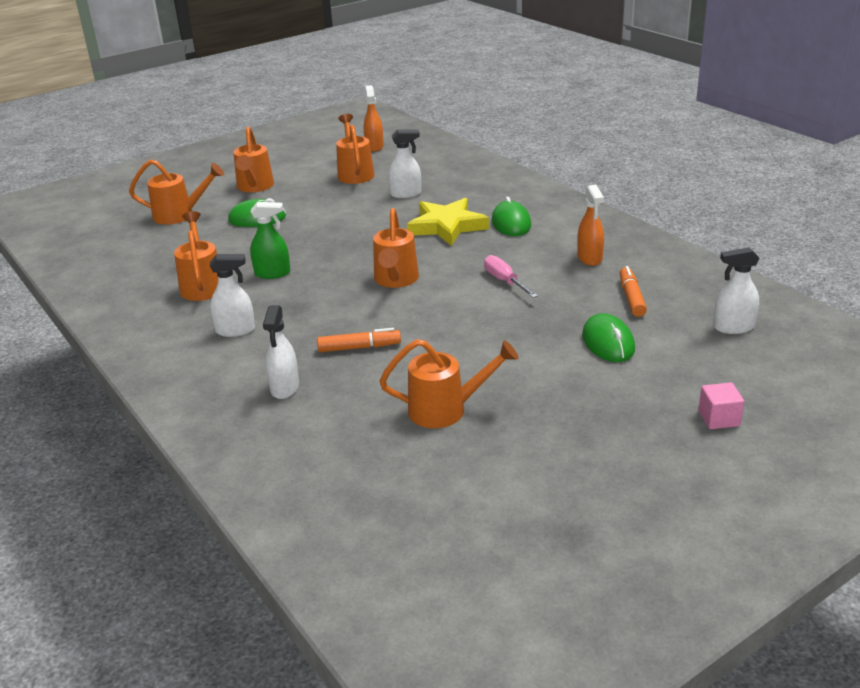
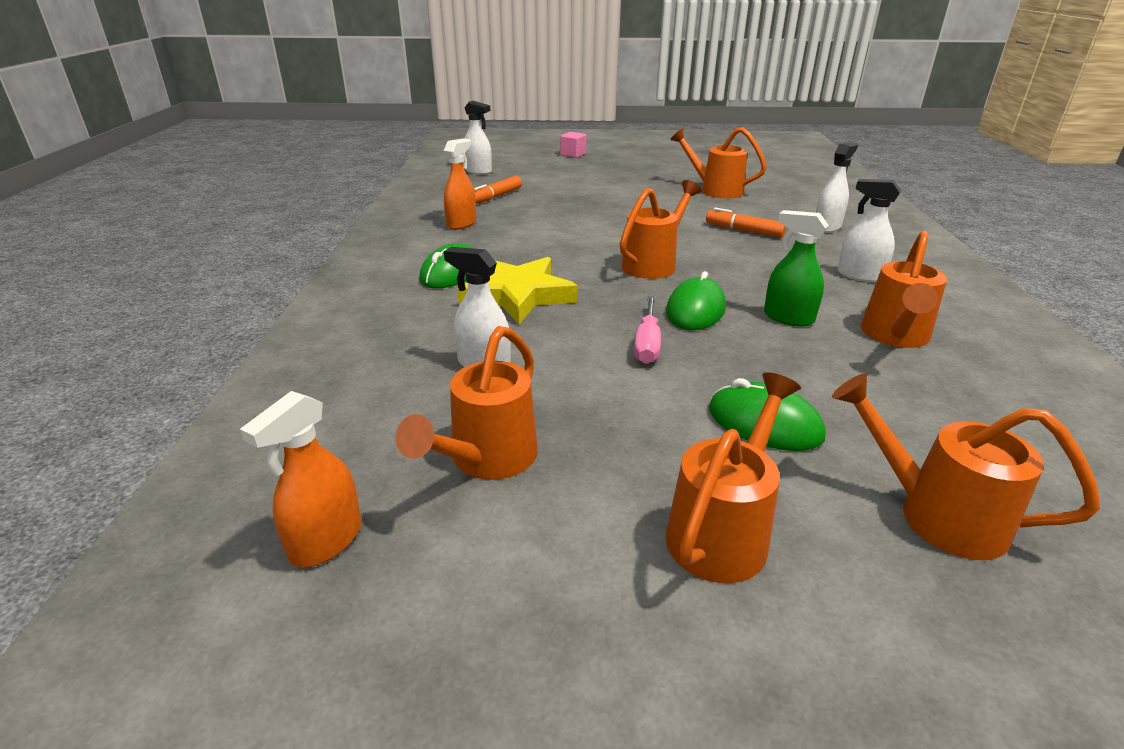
camera: 145 degrees left, 0 degrees up
(504, 281) = (560, 232): pink screwdriver -> pink screwdriver (647, 344)
(608, 342) = (563, 185): green mouse -> green mouse (695, 310)

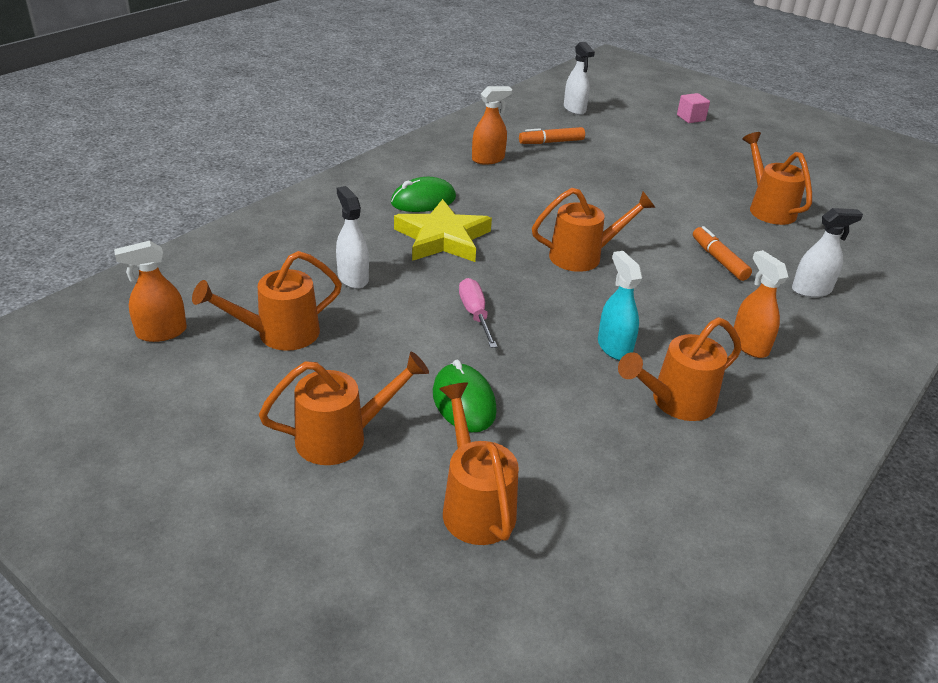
camera: 35 degrees right, 5 degrees up
(647, 344) = (475, 314): pink screwdriver -> pink screwdriver turned 120 degrees clockwise
(695, 310) = (551, 307): green mouse -> none
(788, 318) = (614, 347): green spray bottle -> turquoise spray bottle
(859, 275) = (749, 345): white spray bottle -> orange spray bottle

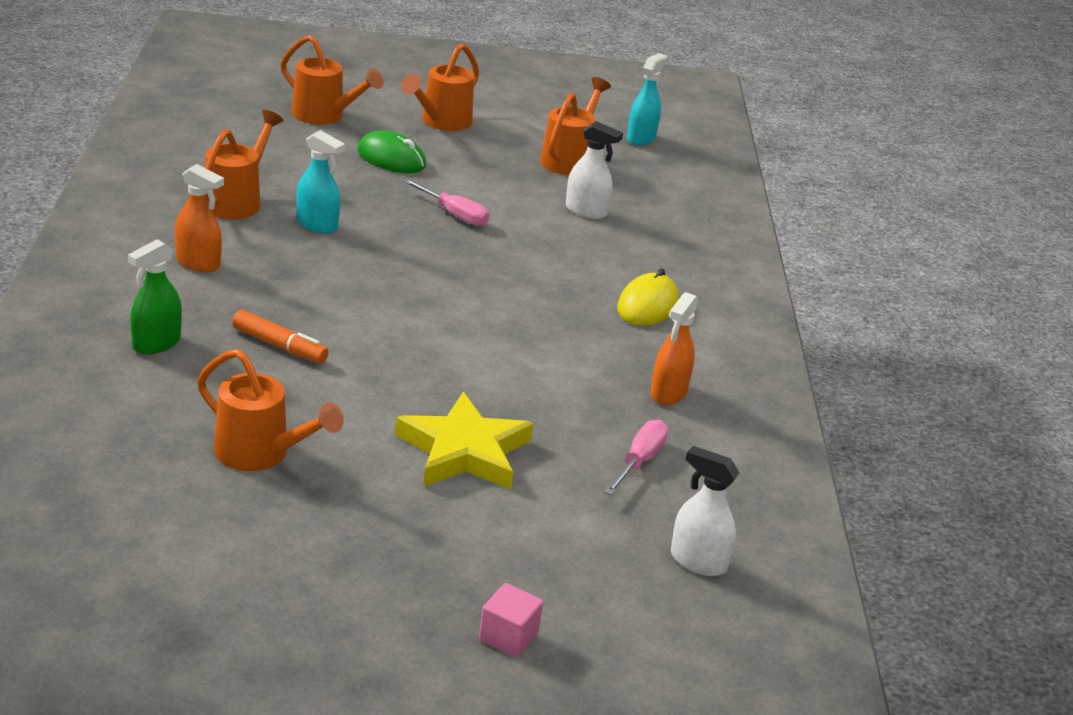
camera: 140 degrees right, 5 degrees down
(161, 332) = (641, 138): orange spray bottle -> turquoise spray bottle
(423, 200) = (647, 305): green mouse -> yellow mouse
(443, 238) = (570, 271): yellow star -> yellow star (464, 451)
(551, 142) = (639, 461): orange marker -> pink screwdriver
(583, 256) = (422, 299): orange watering can -> none
(811, 290) = (156, 343): white spray bottle -> green spray bottle

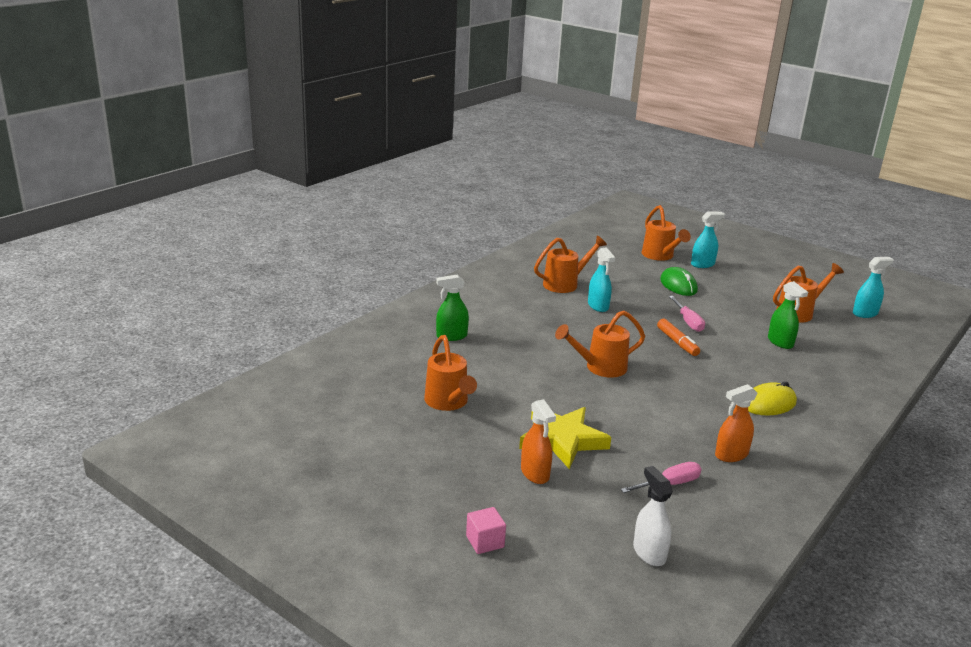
camera: 40 degrees right, 5 degrees down
(198, 263) = (513, 307): orange spray bottle -> orange spray bottle (535, 473)
(279, 346) = (514, 356): orange marker -> orange marker (677, 342)
(392, 115) = (702, 264): none -> turquoise spray bottle
(442, 122) = (731, 274): orange watering can -> orange watering can (600, 367)
(586, 211) = (780, 342): white spray bottle -> green spray bottle

